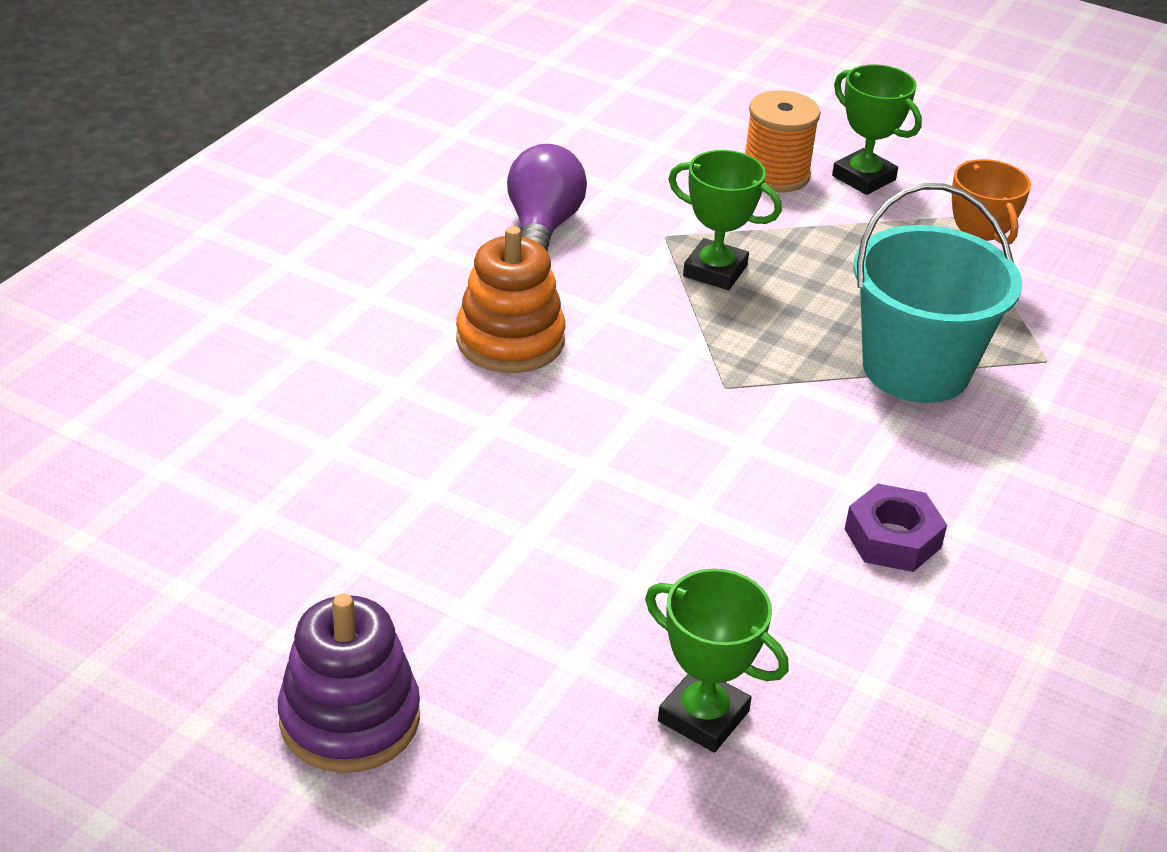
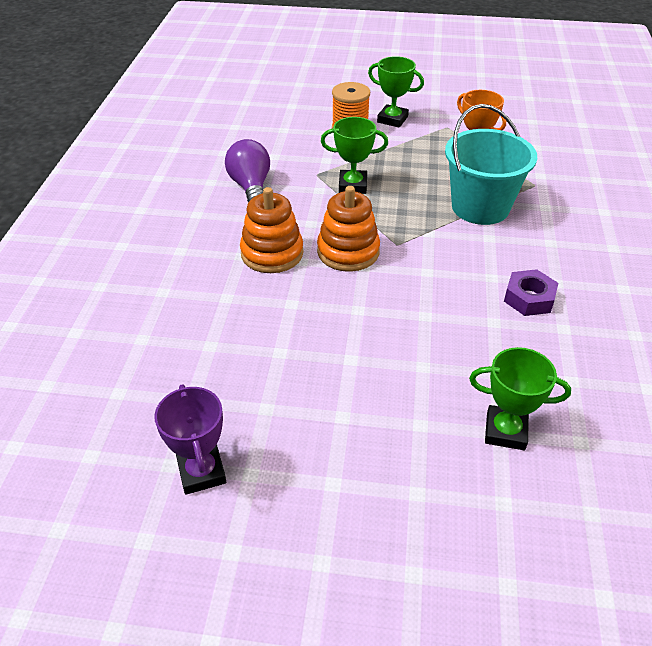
camera: 20 degrees left, 5 degrees up
(215, 612) = (201, 472): none -> purple trophy
(350, 718) = (320, 509): purple stacking toy -> none
(635, 374) = (348, 251): none -> orange stacking toy

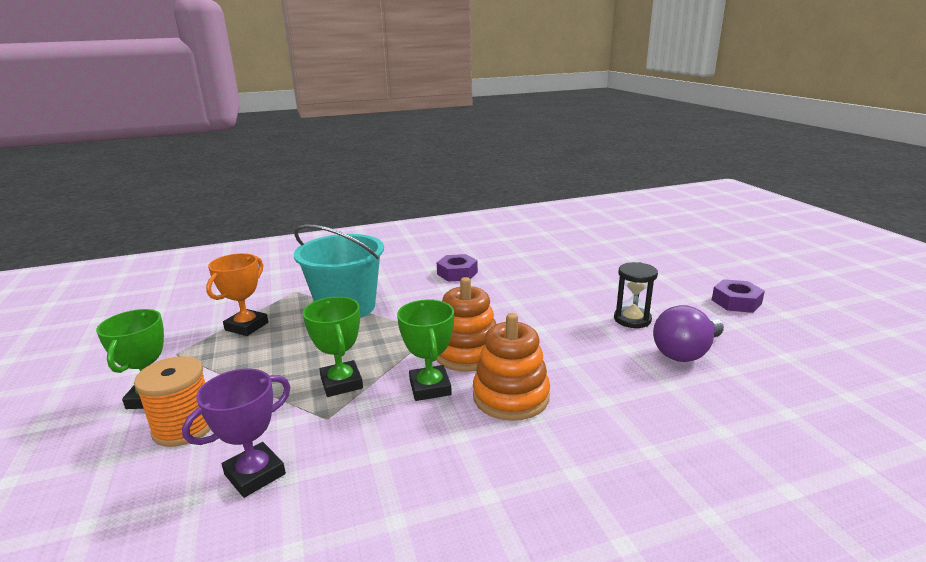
camera: 115 degrees left, 20 degrees down
(201, 472) = (768, 341): purple trophy -> purple trophy (255, 474)
(251, 187) = (389, 466): purple light bulb -> purple light bulb (686, 352)
(294, 521) = (736, 302): none -> purple nut
(326, 387) = (632, 319): none -> black hourglass
(505, 431) = (584, 263): green trophy -> green trophy (430, 387)

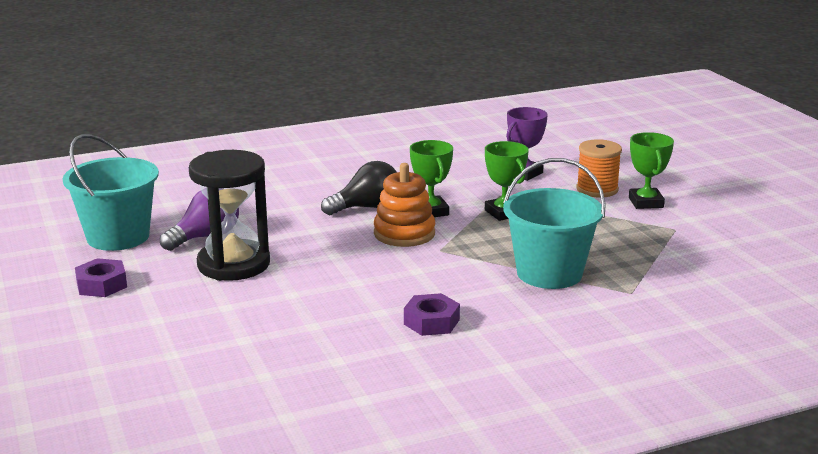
camera: 175 degrees right, 0 degrees up
(246, 326) = (639, 252): orange trophy -> none
(511, 396) = (366, 207): orange stacking toy -> black light bulb
(632, 319) = (234, 264): black hourglass -> black hourglass, size x1.89
(787, 354) = (118, 237): none -> turquoise bucket

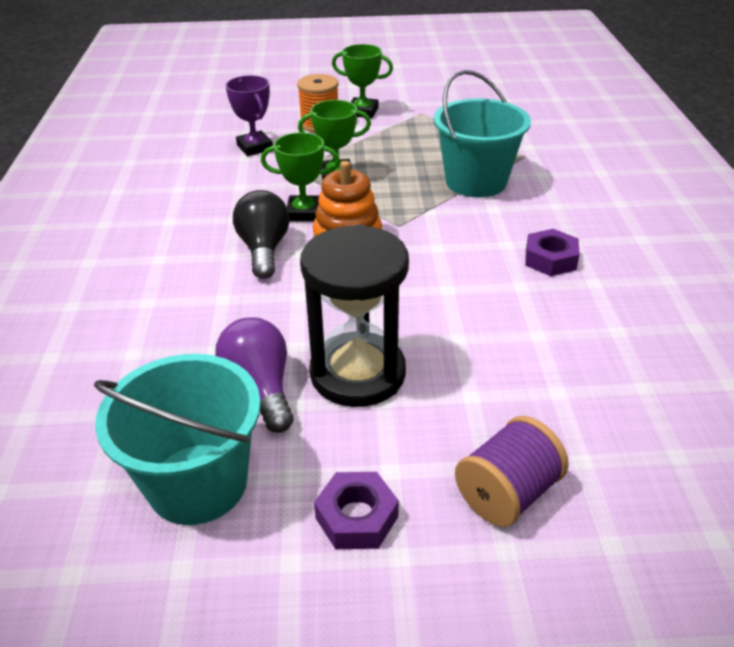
camera: 70 degrees left, 15 degrees up
(132, 329) = (507, 493): none -> purple spool

